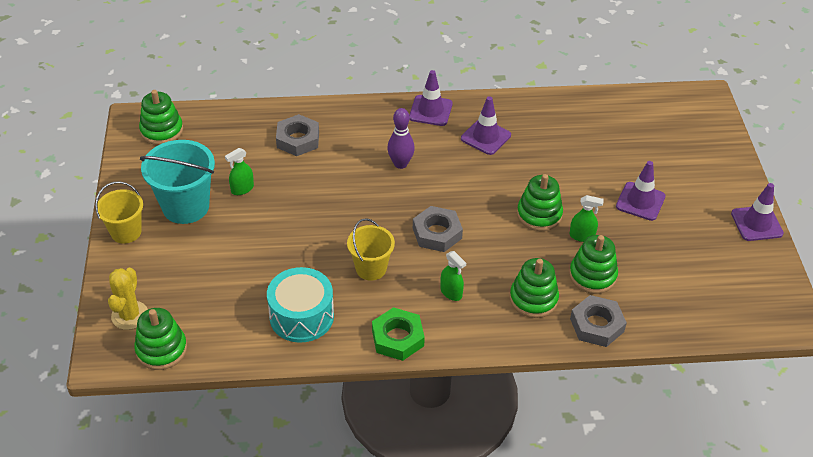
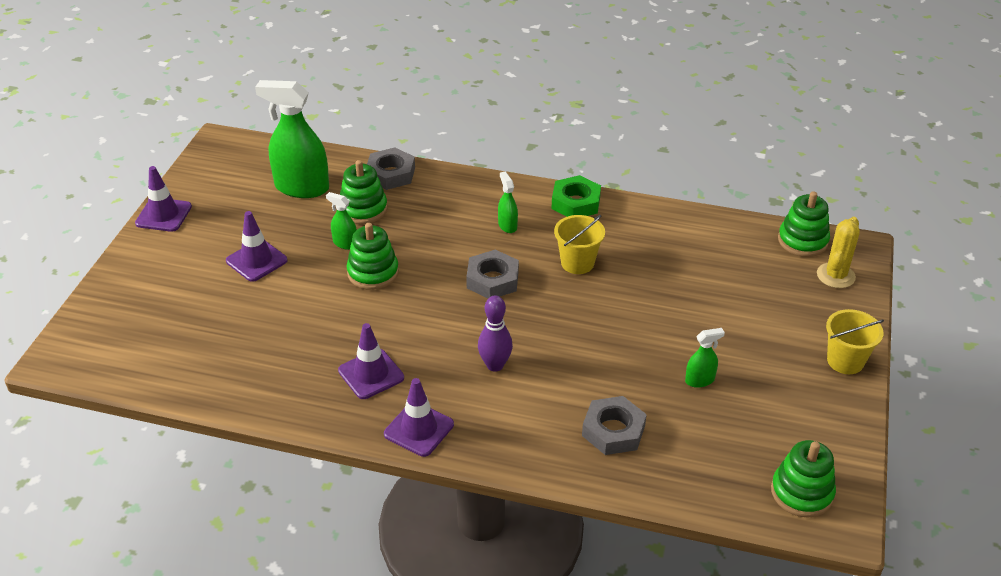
camera: 160 degrees left, 5 degrees down
(185, 206) = (772, 375): turquoise bucket -> none
(301, 316) = (661, 238): turquoise drum -> none
(533, 299) = (433, 204): green stacking toy -> none
(667, 285) = (301, 187): none -> green spray bottle

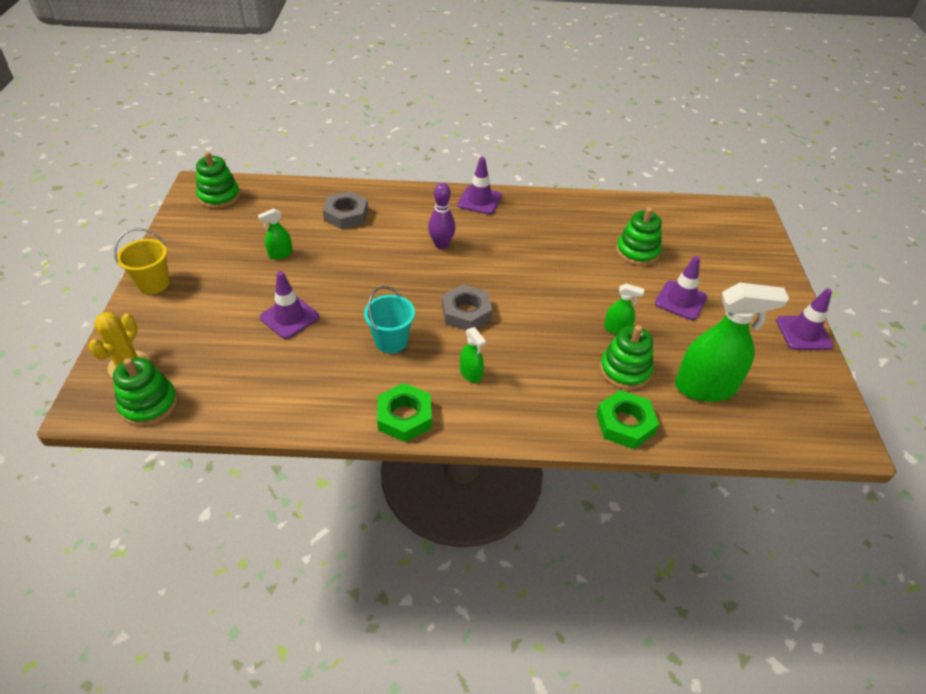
camera: 165 degrees right, 5 degrees up
(371, 374) = (529, 228): purple traffic cone -> purple traffic cone (289, 317)
(373, 272) = (574, 304): green stacking toy -> green stacking toy (637, 252)
(390, 174) = (625, 423): grey nut -> green nut
(577, 263) = (391, 341): yellow bucket -> turquoise bucket

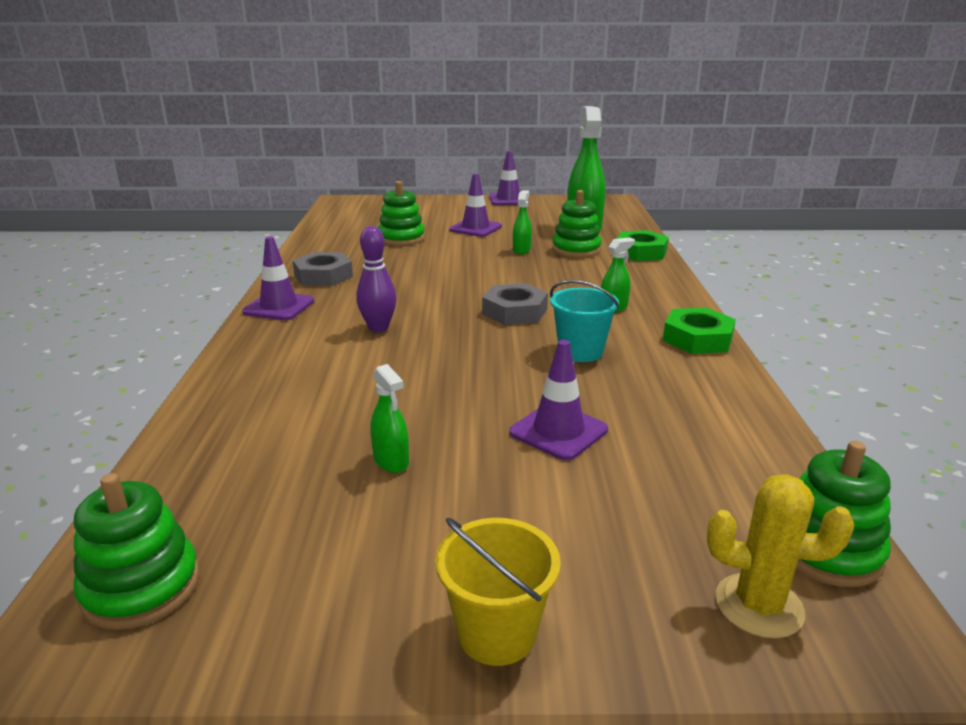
camera: 90 degrees left, 20 degrees down
(346, 215) = (282, 404): grey nut -> grey nut (323, 276)

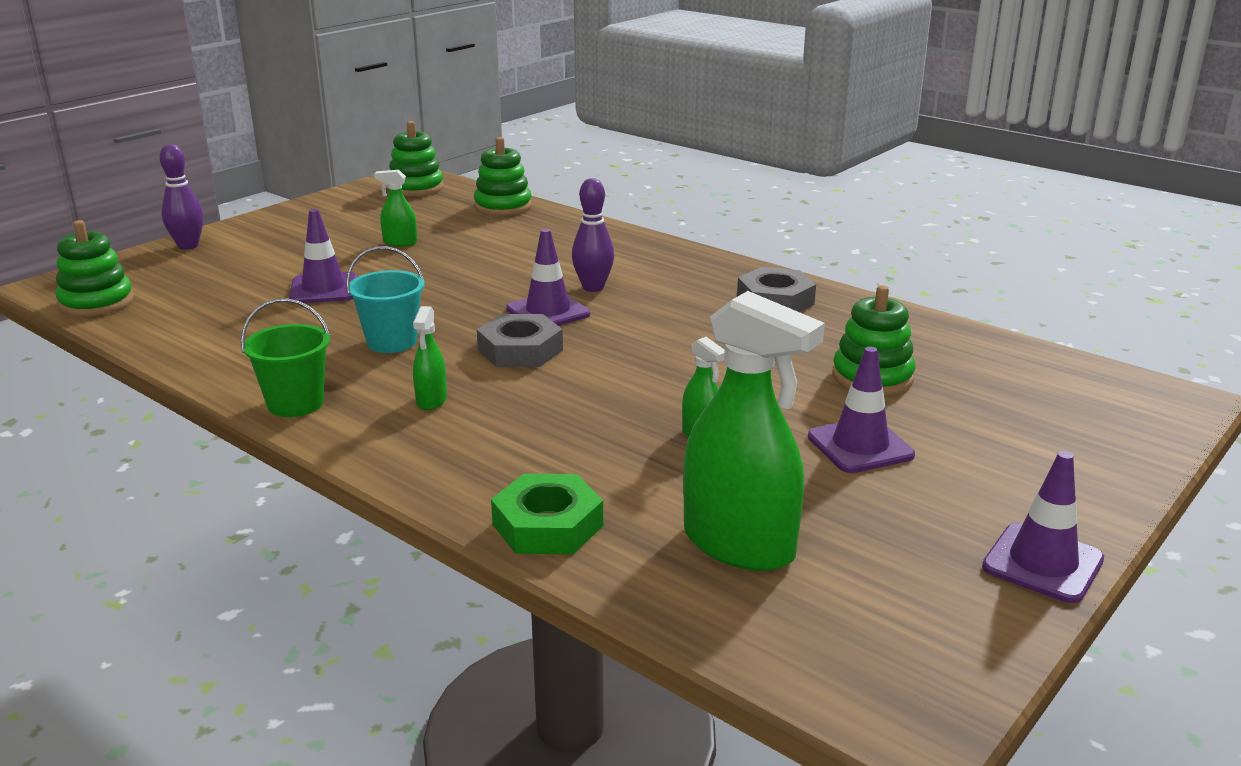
camera: 130 degrees right, 0 degrees up
(279, 307) = (712, 266): purple traffic cone -> purple traffic cone (548, 312)
(497, 633) = (248, 228): yellow bucket -> none
(576, 250) = (641, 477): green stacking toy -> green stacking toy (503, 206)
(629, 635) = (188, 246): none -> purple bowling pin
(697, 339) = (295, 403): green nut -> green bucket
(759, 606) = (129, 272): yellow cactus -> none

